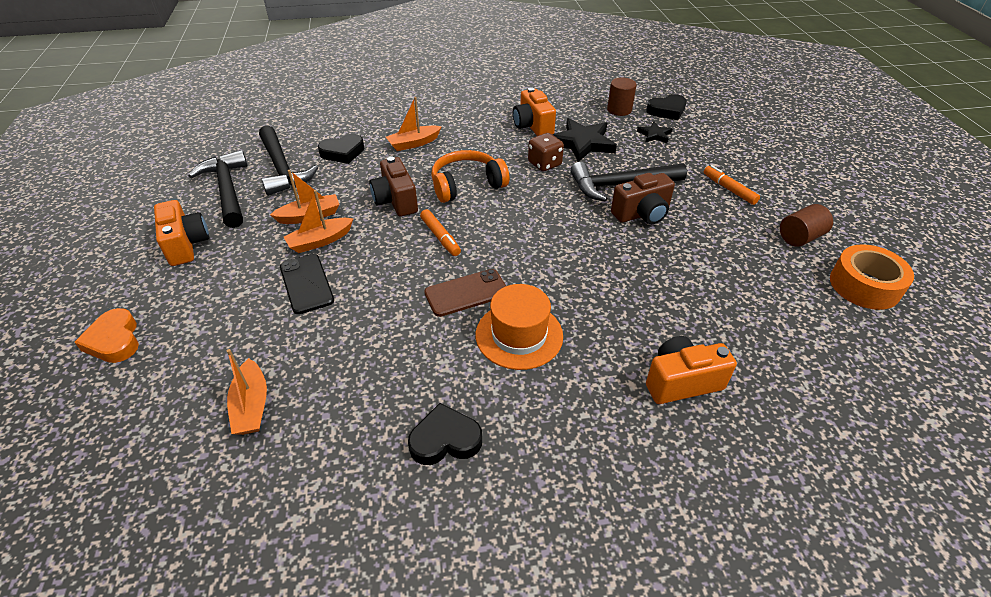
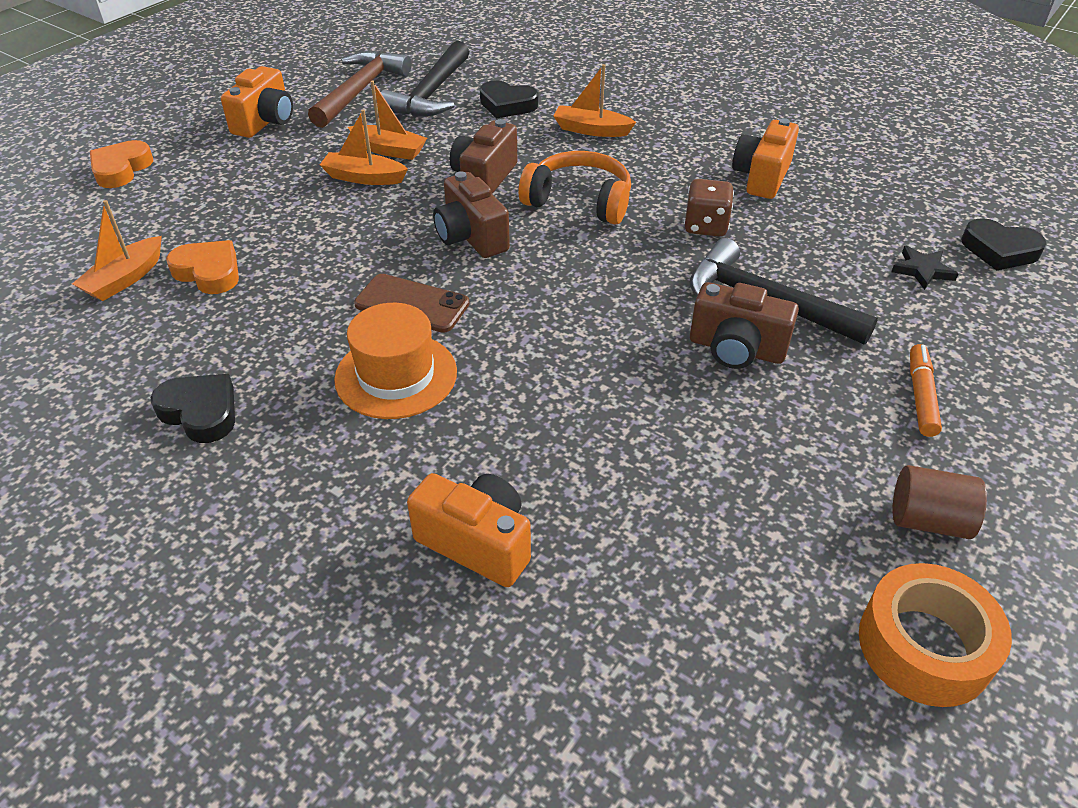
camera: 45 degrees right, 0 degrees up
(227, 190) = (360, 91): black hammer -> brown hammer
(306, 284) = (299, 208): black phone -> none
(309, 360) = (209, 272): none -> orange heart
(440, 237) = (471, 237): orange marker -> brown camera
(582, 143) = (796, 228): black star -> none
(619, 110) = (921, 214): brown cylinder -> none

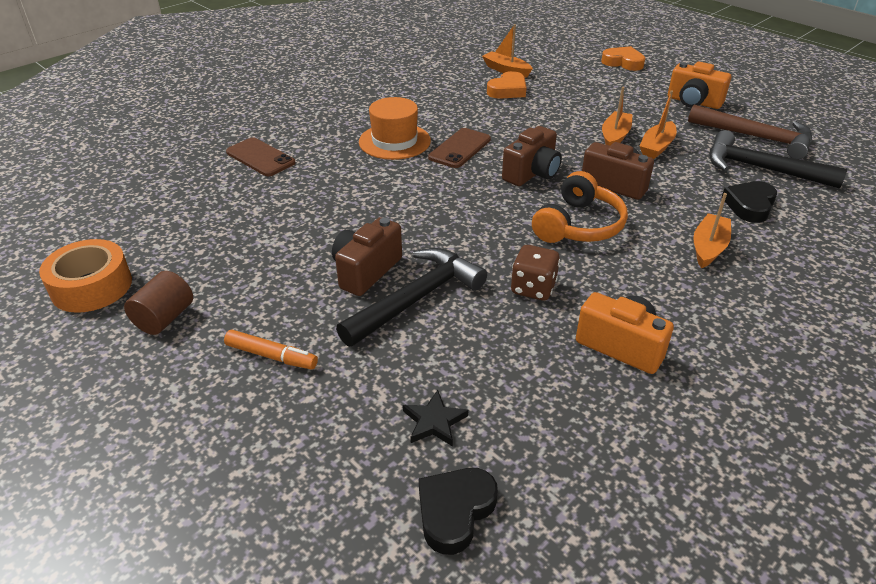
camera: 100 degrees right, 5 degrees down
(200, 412) = (389, 92): black heart -> none
(471, 237) = (532, 173): brown camera -> brown camera turned 150 degrees clockwise
(477, 543) = (260, 157): orange camera -> brown phone

